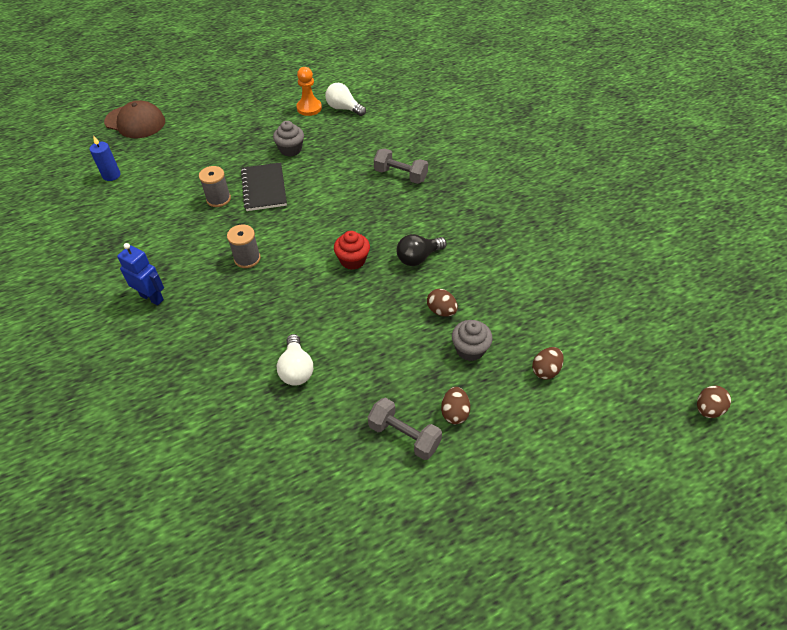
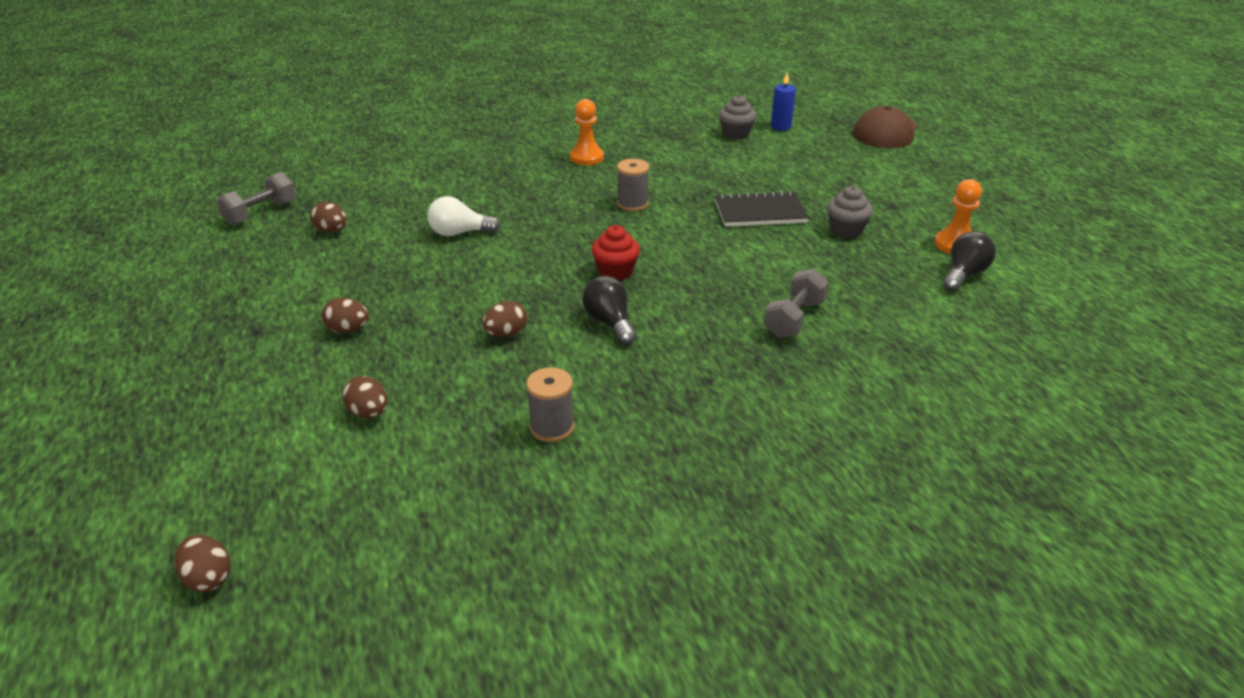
camera: 95 degrees right, 15 degrees down
(152, 297) = (586, 157): blue robot -> orange pawn
(218, 199) = (739, 185): grey spool -> grey spool (552, 427)
(292, 480) = (332, 230): none -> brown egg
(344, 108) = (964, 274): white light bulb -> black light bulb
(404, 436) = (339, 293): grey dumbbell -> grey dumbbell (260, 213)
(470, 349) = (433, 351): grey cupcake -> grey cupcake (736, 133)

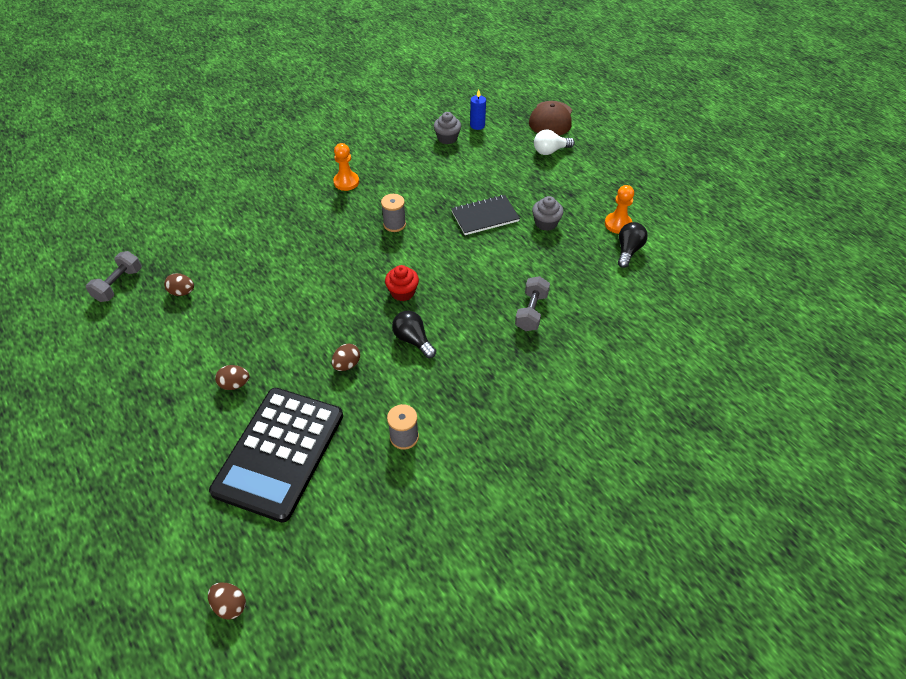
camera: 15 degrees left, 15 degrees up
(369, 412) = (279, 452): brown egg -> black calculator
(459, 233) = (279, 276): white light bulb -> white light bulb (550, 151)

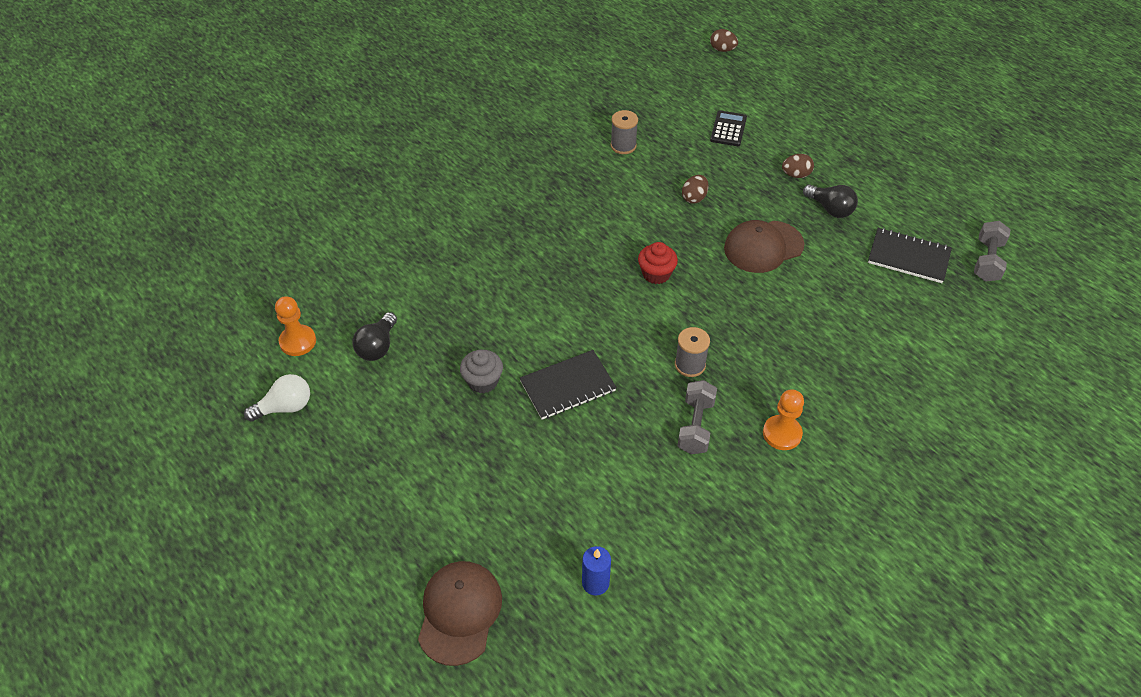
camera: 175 degrees right, 0 degrees up
(182, 292) = (908, 257): brown egg -> black notebook
(279, 452) = (728, 129): black calculator -> black calculator, size x0.41
(302, 310) = (763, 247): none -> brown cap
(413, 340) = (632, 224): black light bulb -> black light bulb (830, 209)
(447, 138) = (644, 544): grey cupcake -> none
(531, 312) = (506, 261): grey dumbbell -> grey dumbbell (695, 426)
(550, 151) = (467, 526): white light bulb -> white light bulb (285, 407)
(618, 224) = (383, 387): orange pawn -> orange pawn (298, 341)

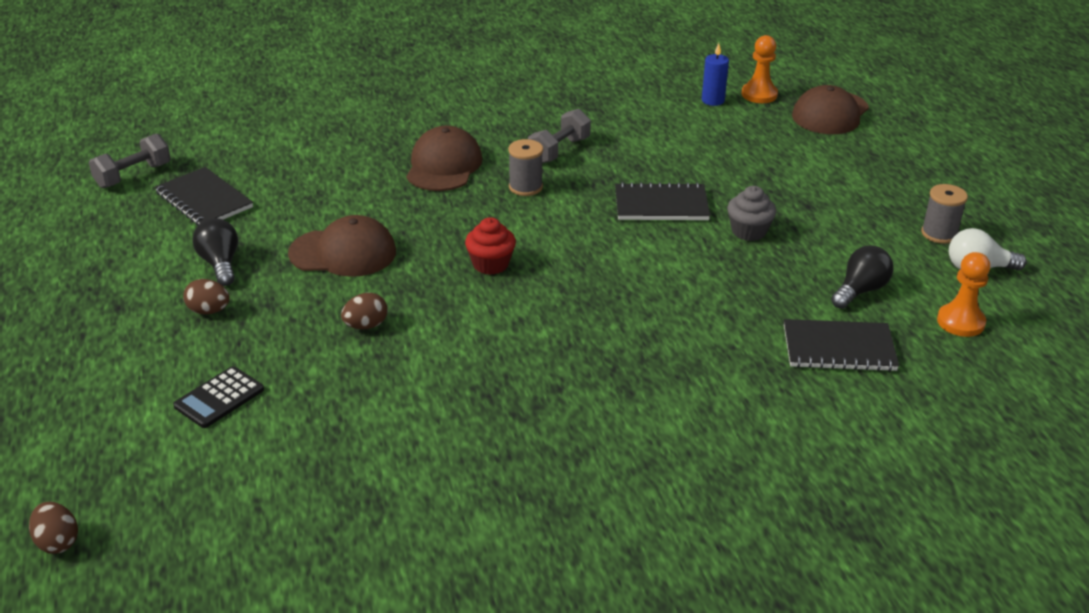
camera: 155 degrees left, 15 degrees down
(383, 286) = (839, 348): none -> black notebook
(623, 146) = (393, 425): grey spool -> grey spool (939, 234)
(775, 365) = (444, 166): none -> brown cap
(782, 433) = (487, 128): orange pawn -> orange pawn (759, 94)

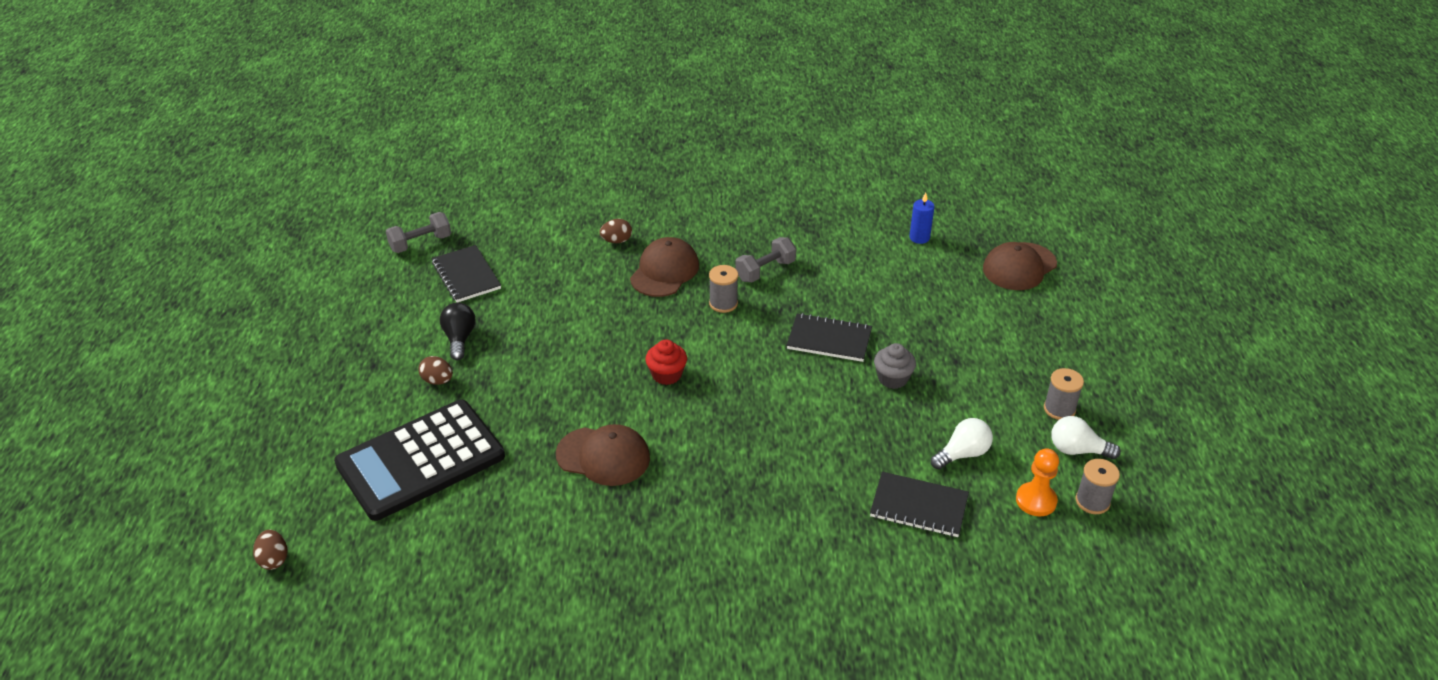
camera: 15 degrees right, 5 degrees up
(219, 398) = (420, 460): black calculator -> black calculator, size x2.44
(343, 253) = (555, 344): brown cap -> brown cap (603, 456)
(366, 326) = (549, 415): brown egg -> brown egg (616, 241)
(759, 94) = (963, 237): orange pawn -> none
(860, 290) = (962, 454): black light bulb -> white light bulb
(1019, 313) = (1092, 501): none -> grey spool

